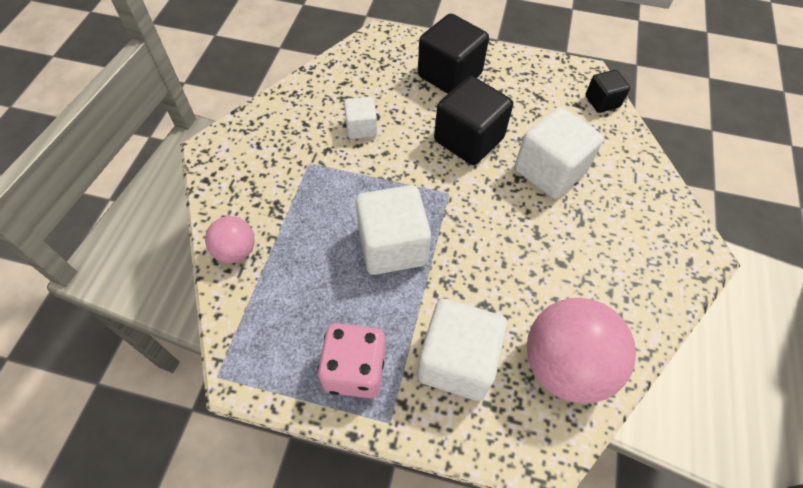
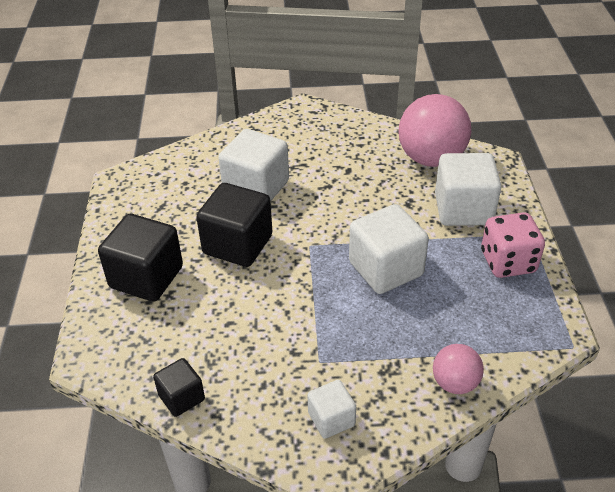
camera: 105 degrees left, 15 degrees down
(361, 128) = (252, 331): white cube -> white cube (331, 419)
(602, 101) = (157, 166): black cube -> black cube (181, 397)

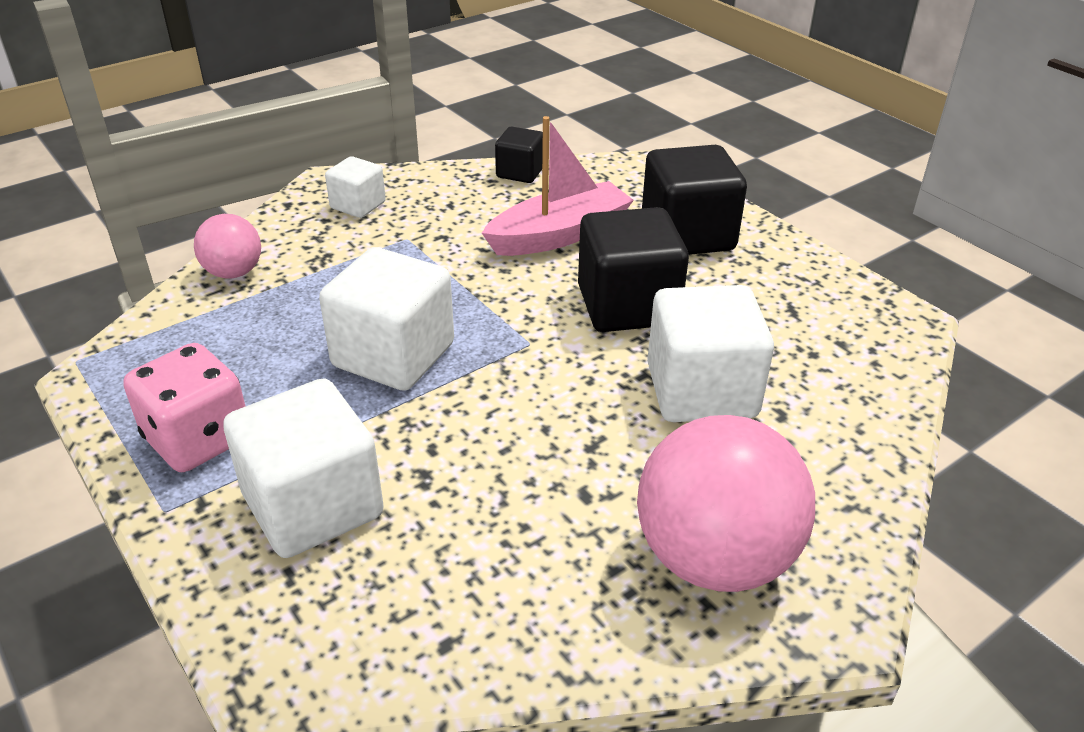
camera: 145 degrees right, 5 degrees down
(220, 315) = (559, 235): none -> pink boat
(431, 159) = (439, 602): pink ball -> pink ball (714, 558)

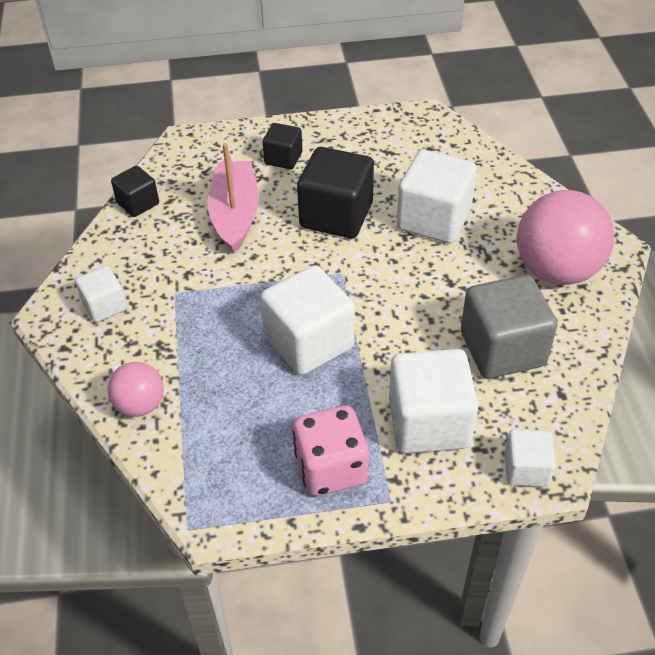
camera: 60 degrees left, 10 degrees up
(271, 642) = (526, 469): none -> white cube
(497, 542) = (502, 349): none -> grey cube
(687, 235) = (283, 158): black cube -> black cube, size x0.55

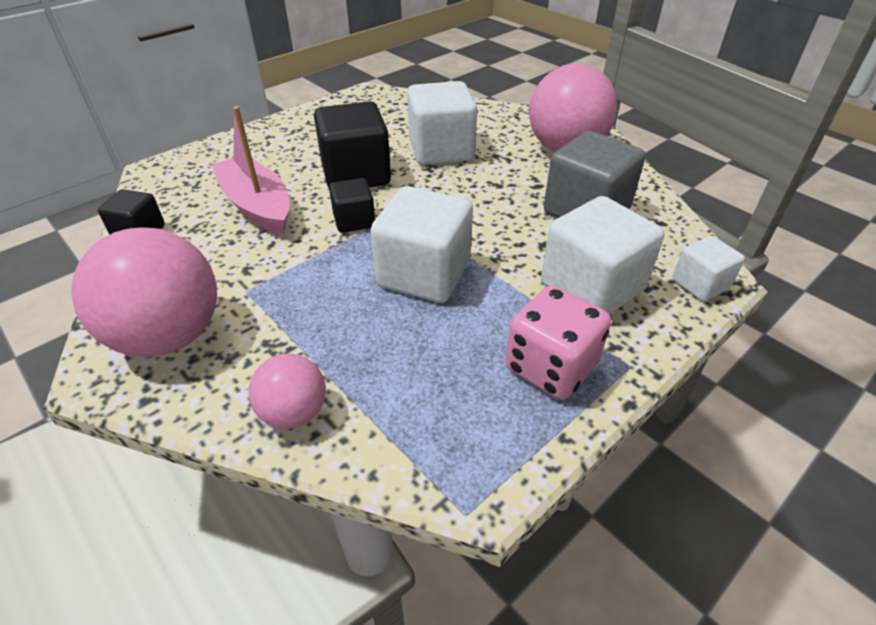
camera: 35 degrees left, 5 degrees down
(104, 306) = (169, 336): white cube -> pink ball
(283, 158) = (268, 152): black cube -> black cube (354, 221)

